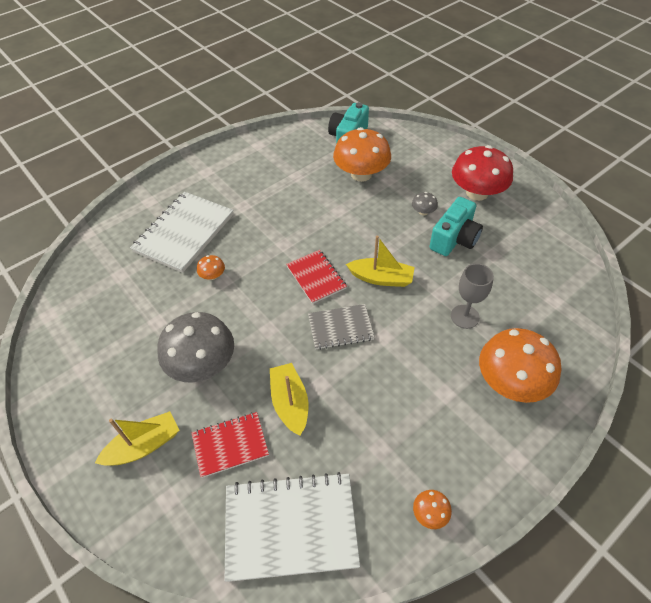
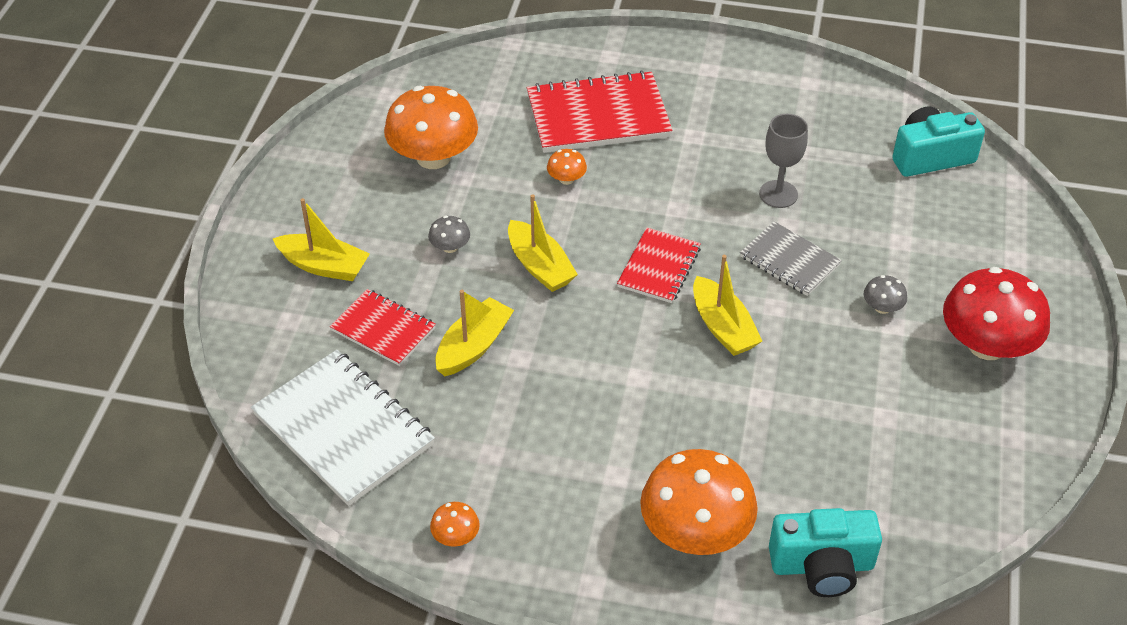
camera: 50 degrees right, 5 degrees down
(184, 233) = (598, 116): white notebook -> red notebook
(202, 364) = (450, 247): grey mushroom -> grey mushroom, size x0.43
(262, 329) = (540, 266): none -> yellow boat
(340, 328) = (611, 331): grey notebook -> grey notebook (789, 261)
(361, 174) = (877, 209): orange mushroom -> orange mushroom (433, 157)
(454, 239) = (870, 364): turquoise camera -> turquoise camera (822, 566)
(464, 316) = (749, 439): grey goblet -> grey goblet (778, 194)

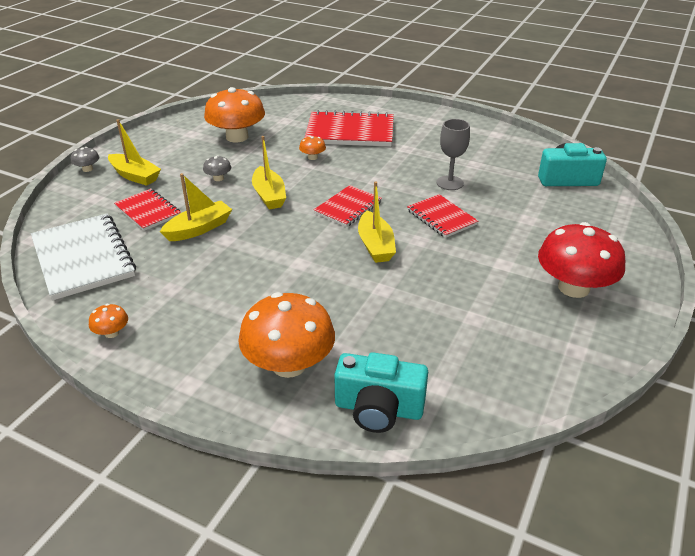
camera: 15 degrees right, 10 degrees down
(789, 261) = (441, 217): grey notebook -> red notebook
(882, 307) = (499, 253): grey mushroom -> grey mushroom (87, 169)

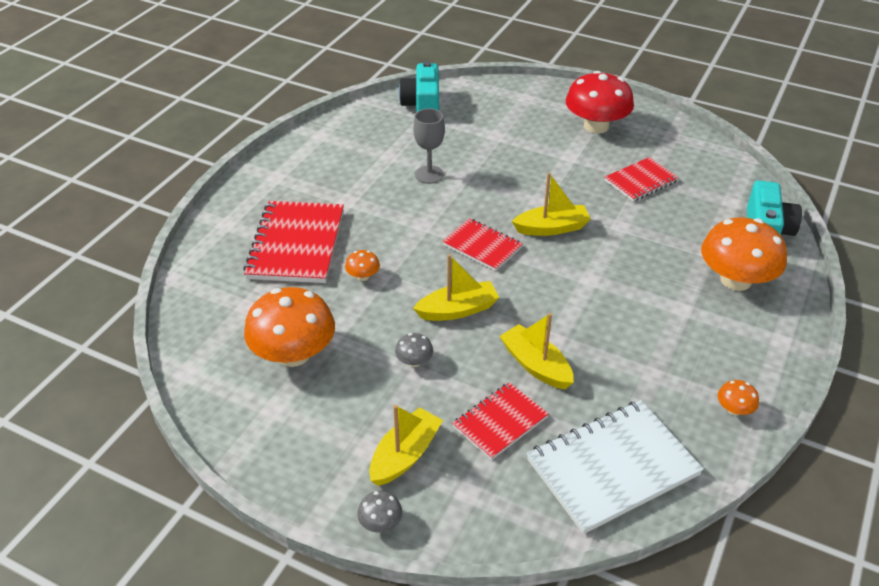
camera: 90 degrees left, 5 degrees up
(441, 217) = (497, 184): red notebook -> red notebook (641, 181)

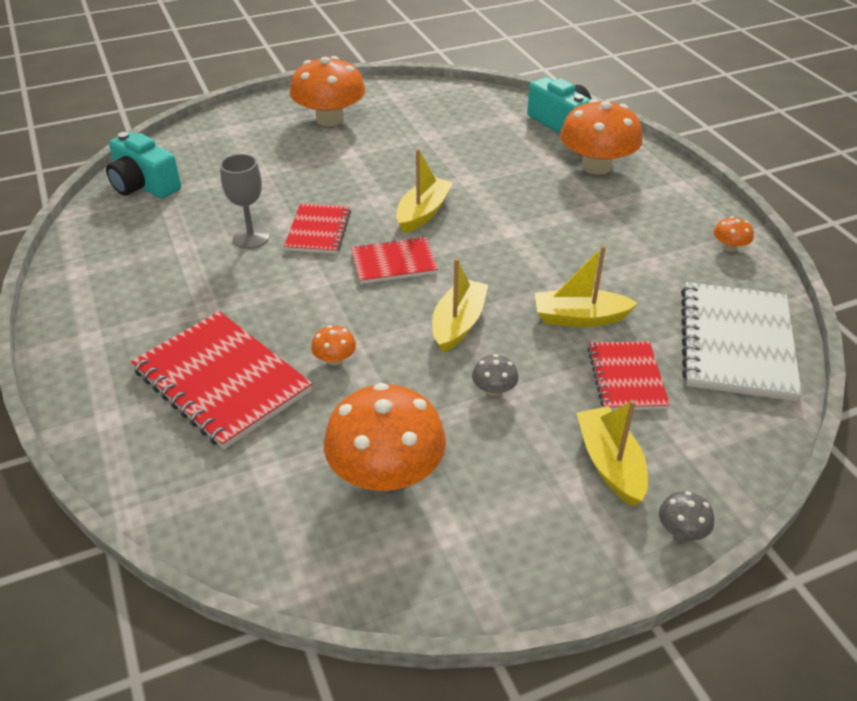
camera: 50 degrees left, 0 degrees up
(596, 126) = (330, 119): red mushroom -> orange mushroom
(641, 181) = (429, 139): red notebook -> red notebook (318, 230)

